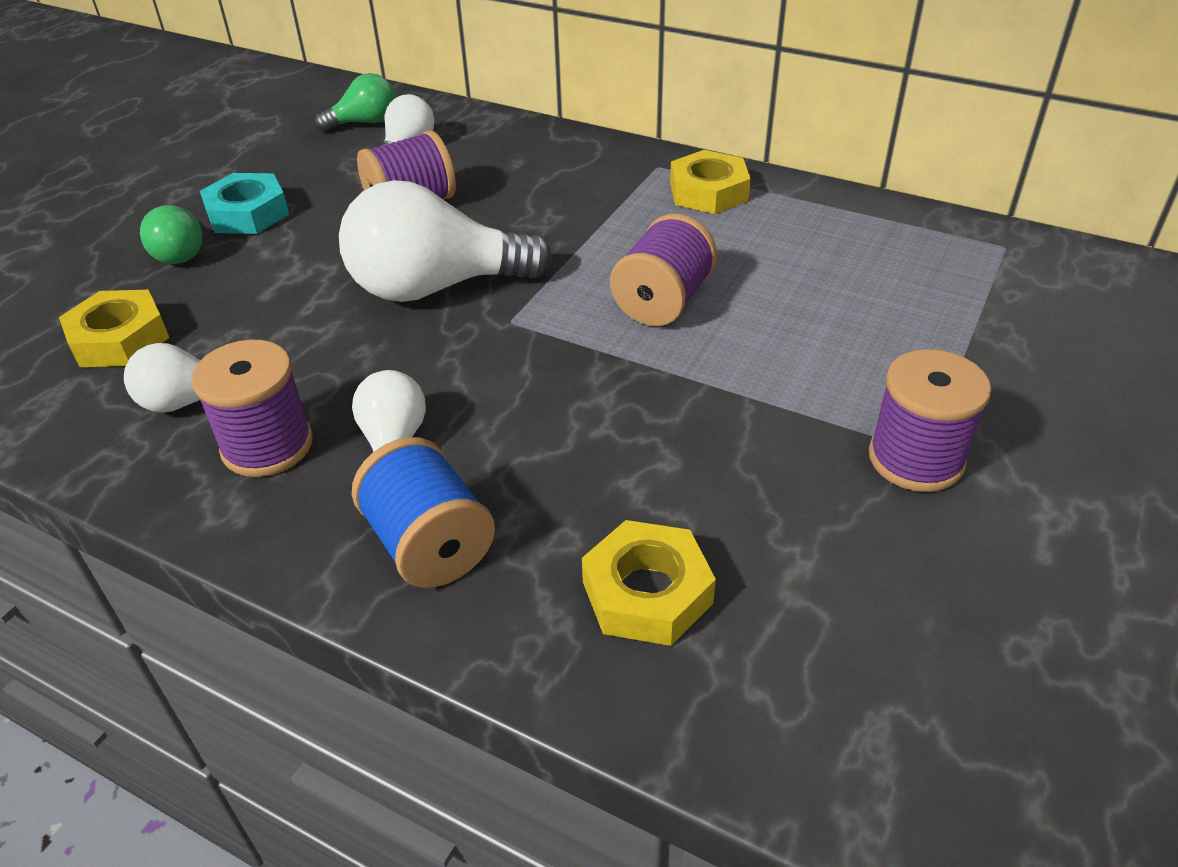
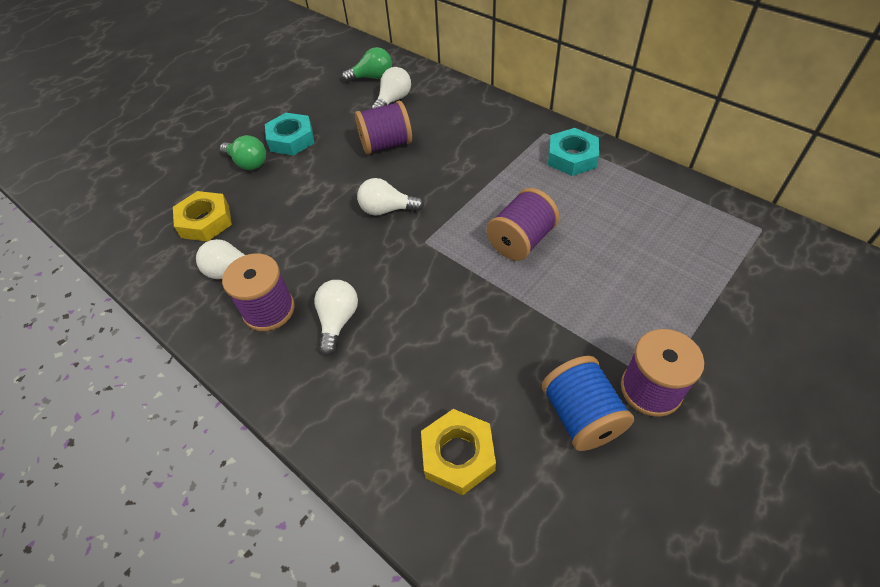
camera: 15 degrees right, 10 degrees up
(178, 252) = (248, 163): green light bulb -> green light bulb turned 45 degrees counterclockwise
(429, 544) = (342, 395): blue spool -> blue spool (581, 416)
(436, 287) = (387, 209): white light bulb -> white light bulb, size x0.52
(708, 192) = (572, 157): yellow nut -> turquoise nut

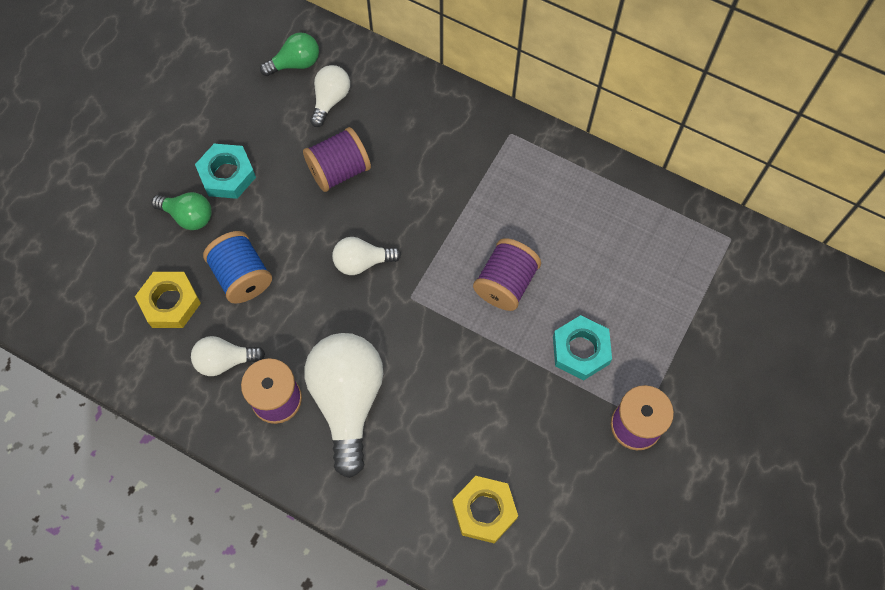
camera: 15 degrees left, 15 degrees up
(338, 321) = (348, 401): white light bulb -> white light bulb, size x1.91
(572, 157) = (543, 167): turquoise nut -> turquoise nut (580, 350)
(581, 416) = (580, 459): blue spool -> blue spool (242, 276)

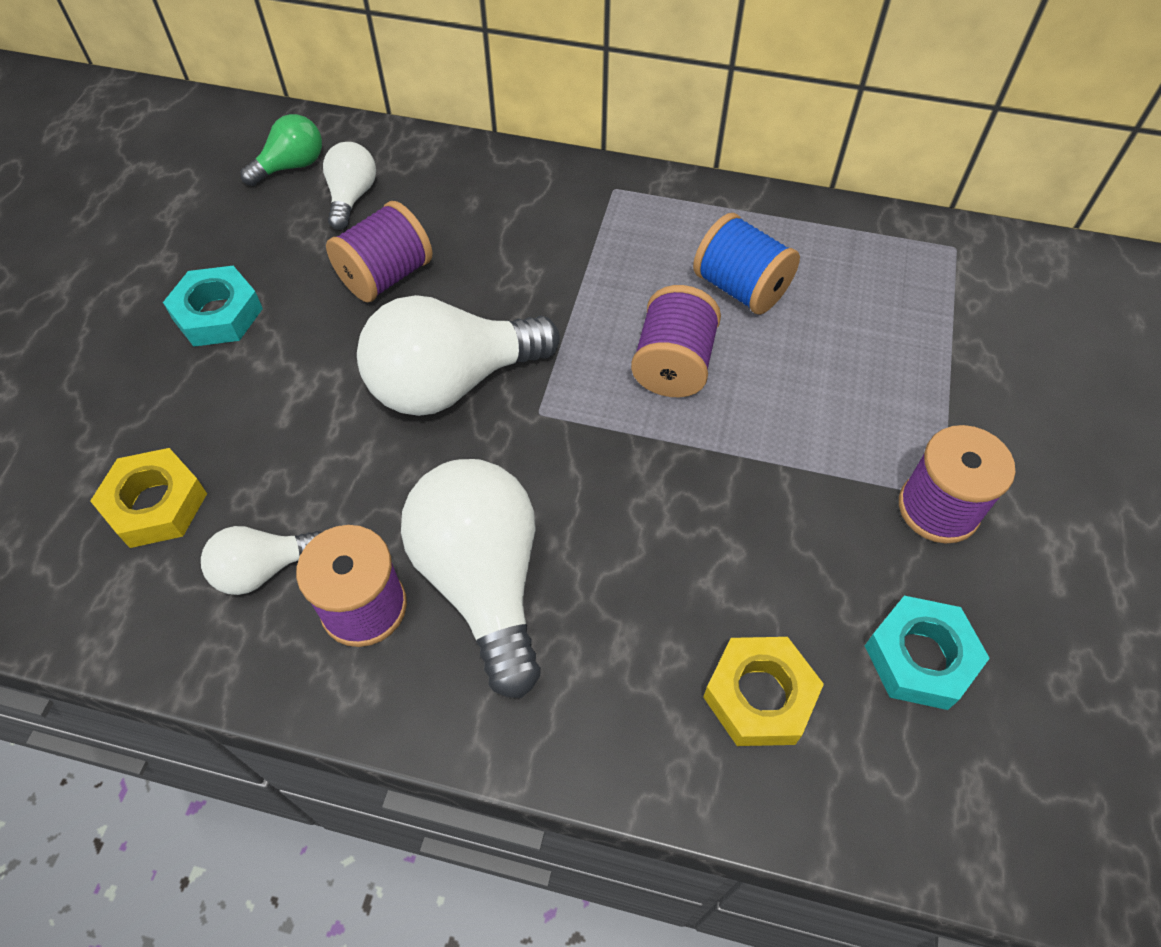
camera: 15 degrees left, 10 degrees down
(188, 216) = (166, 379): green light bulb -> none
(242, 276) = (268, 441): blue spool -> blue spool (740, 288)
(362, 262) = (452, 382): white light bulb -> white light bulb, size x1.91
(580, 350) = (815, 426): turquoise nut -> turquoise nut (920, 657)

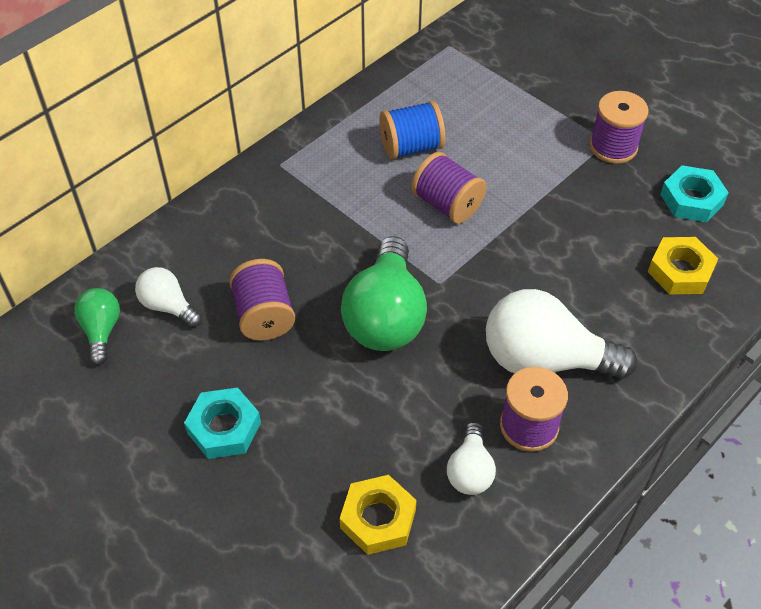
camera: 60 degrees left, 5 degrees down
(452, 382) = (385, 316): white light bulb -> green light bulb

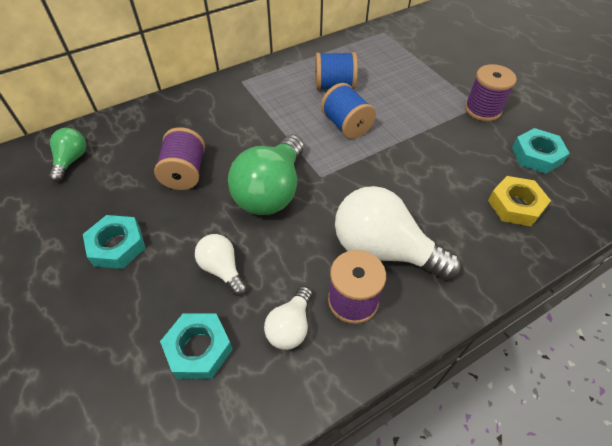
camera: 15 degrees right, 0 degrees up
(168, 306) = (123, 154): white light bulb -> white light bulb (222, 269)
(378, 519) = (198, 349): yellow nut -> turquoise nut
(447, 204) = (346, 125): purple spool -> blue spool

